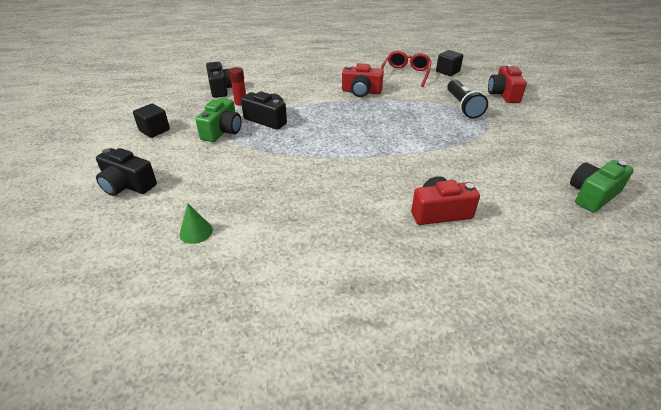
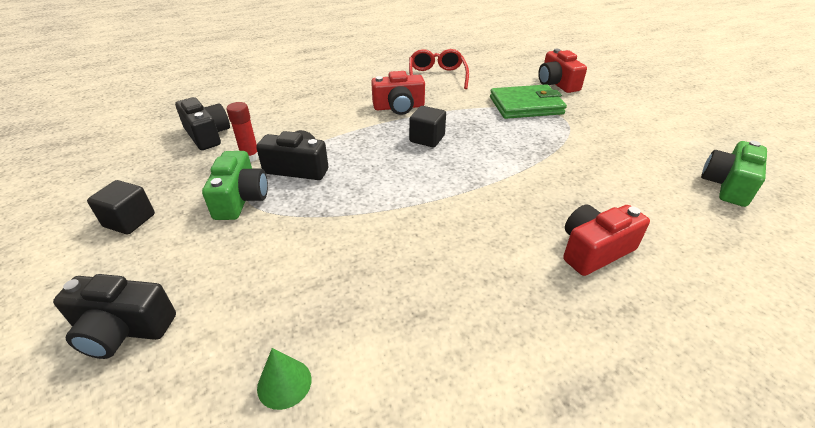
camera: 20 degrees left, 0 degrees up
(447, 71) = (481, 66): black cube -> black cube (427, 139)
(463, 106) = (526, 105): black flashlight -> green wallet

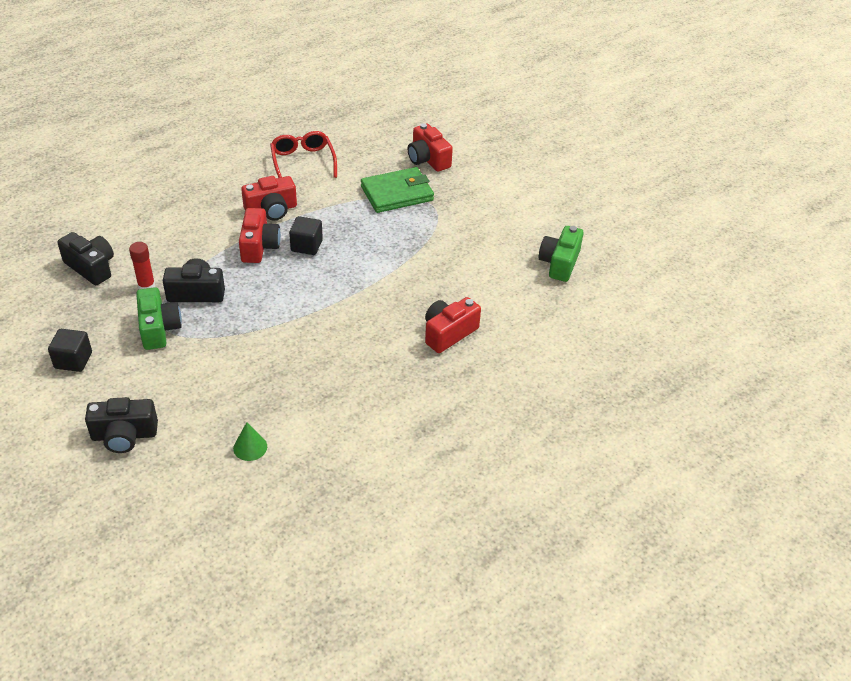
camera: 15 degrees left, 5 degrees up
(378, 134) = (259, 246): none -> red camera

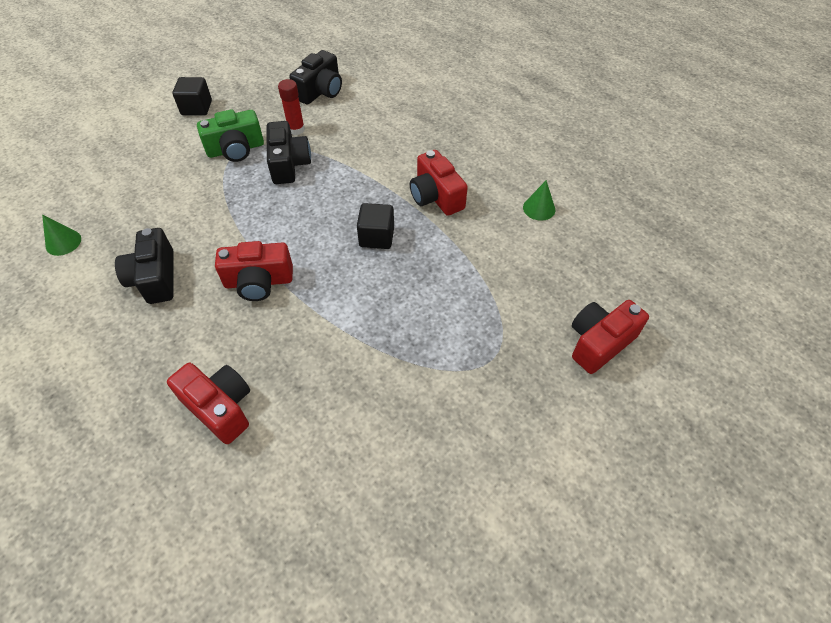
camera: 85 degrees right, 10 degrees up
(124, 435) = (99, 156): black camera -> black camera (155, 278)
(259, 246) = (369, 197): red camera -> red camera (259, 282)
(302, 162) = (539, 208): red glasses -> green cone
(397, 193) = (504, 314): green wallet -> none
(559, 263) = (385, 564): green camera -> none

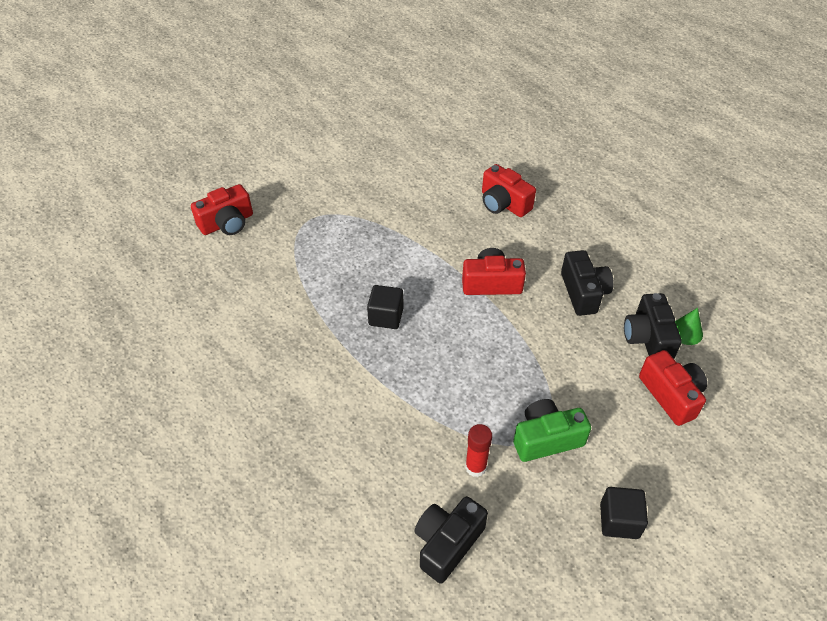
camera: 175 degrees left, 5 degrees down
(289, 164) = (479, 411): black camera -> black camera (648, 338)
(436, 196) = (320, 356): red camera -> red camera (671, 395)
(539, 208) = (220, 335): green cone -> none

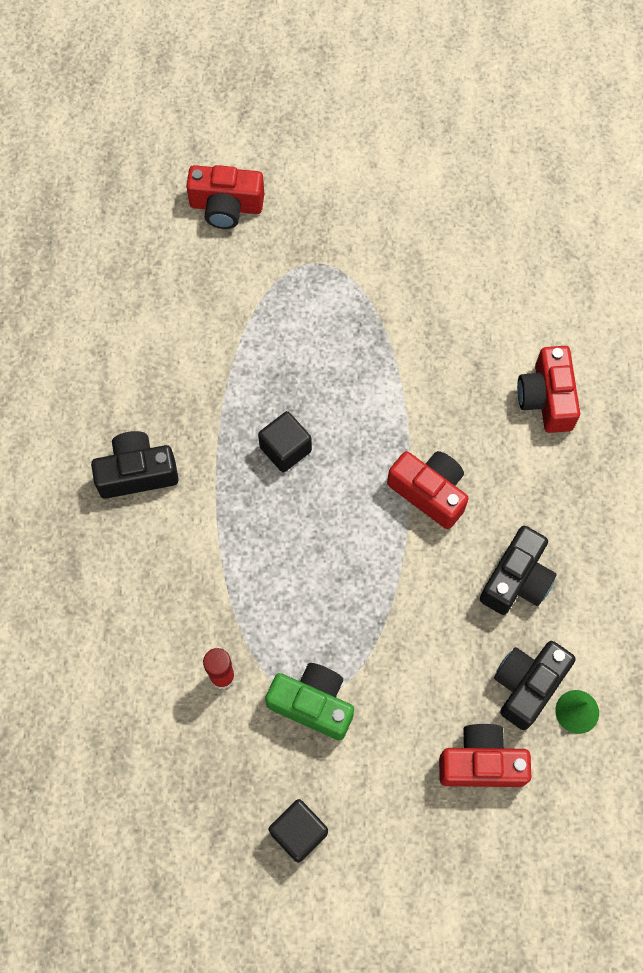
camera: 40 degrees right, 20 degrees up
(447, 543) = (133, 724): black camera -> black camera (137, 473)
(671, 395) = (481, 762): red camera -> red camera turned 105 degrees counterclockwise

